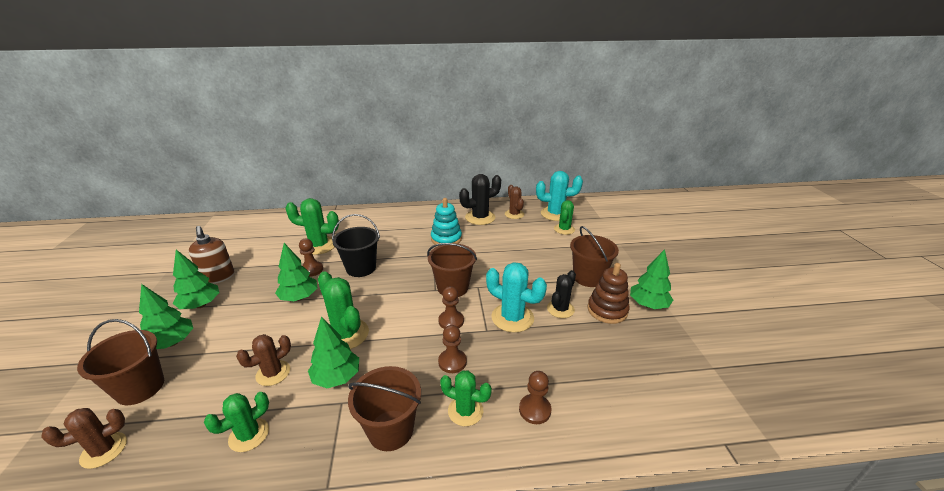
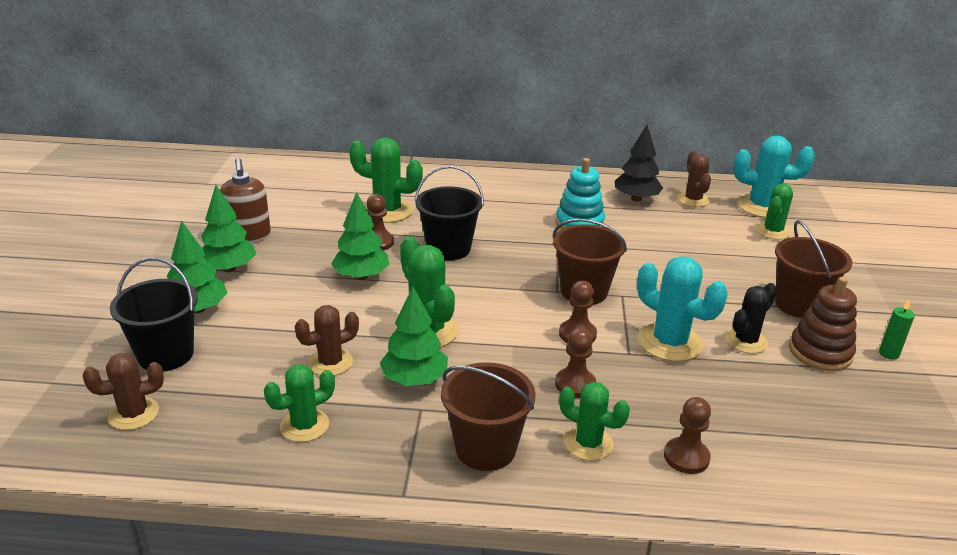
camera: 10 degrees right, 0 degrees up
(140, 388) = (166, 355): brown bucket -> black bucket
(480, 217) = (636, 199): black cactus -> black tree
(648, 305) = (889, 354): green tree -> green candle

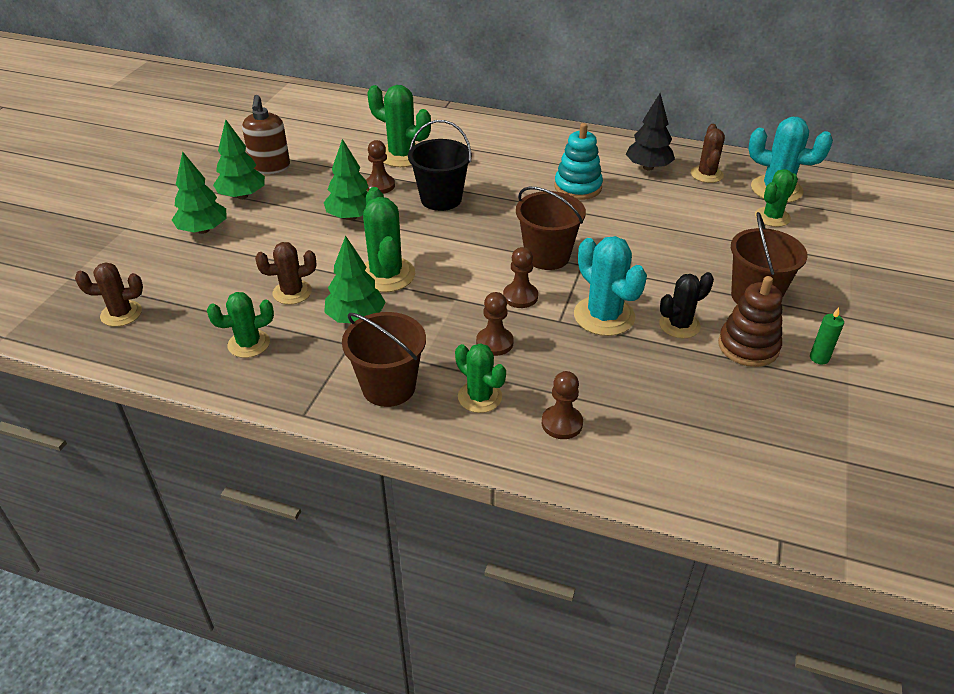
camera: 15 degrees right, 10 degrees up
(166, 355) = (163, 267): black bucket -> none

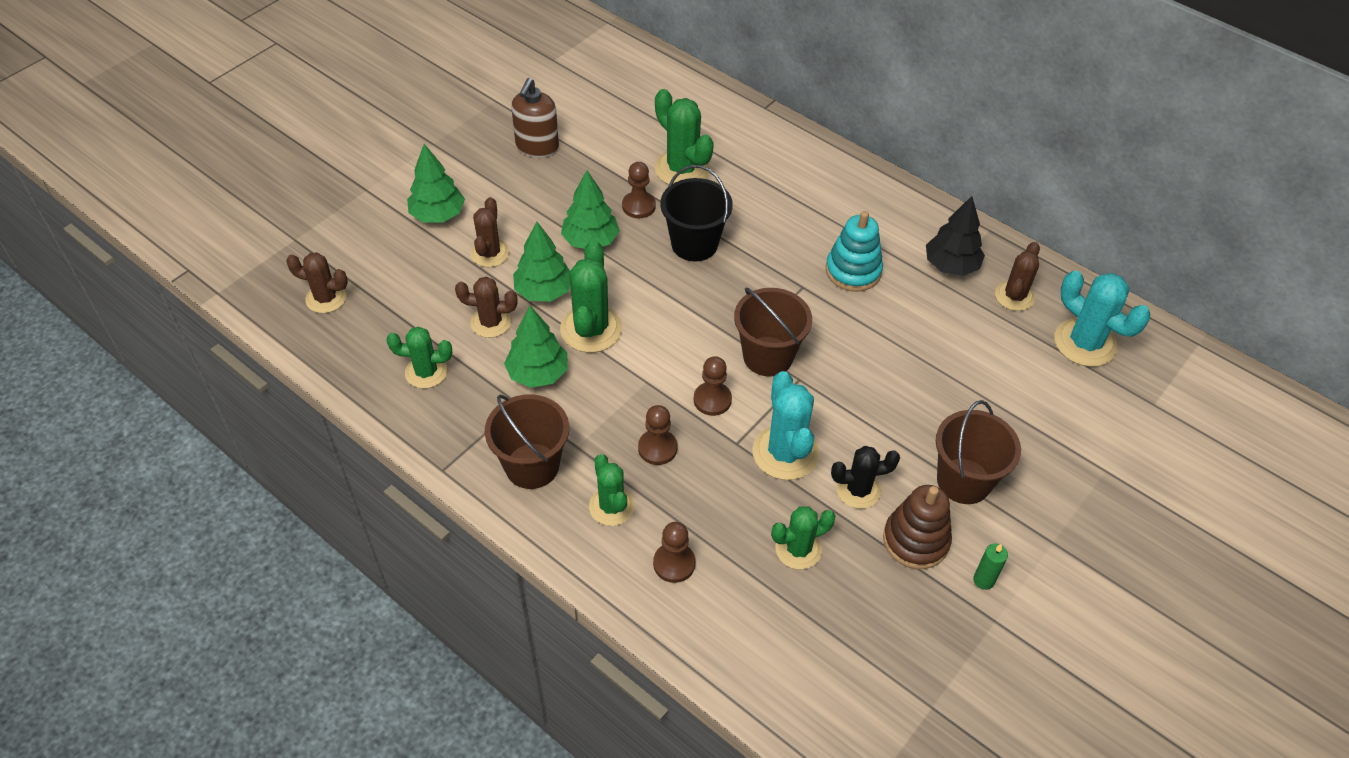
camera: 20 degrees right, 10 degrees up
(242, 196) = (493, 179): green tree -> green tree (543, 291)
(265, 245) = (490, 253): none -> brown cactus
(772, 217) = (1053, 381): green cactus -> green cactus (798, 549)

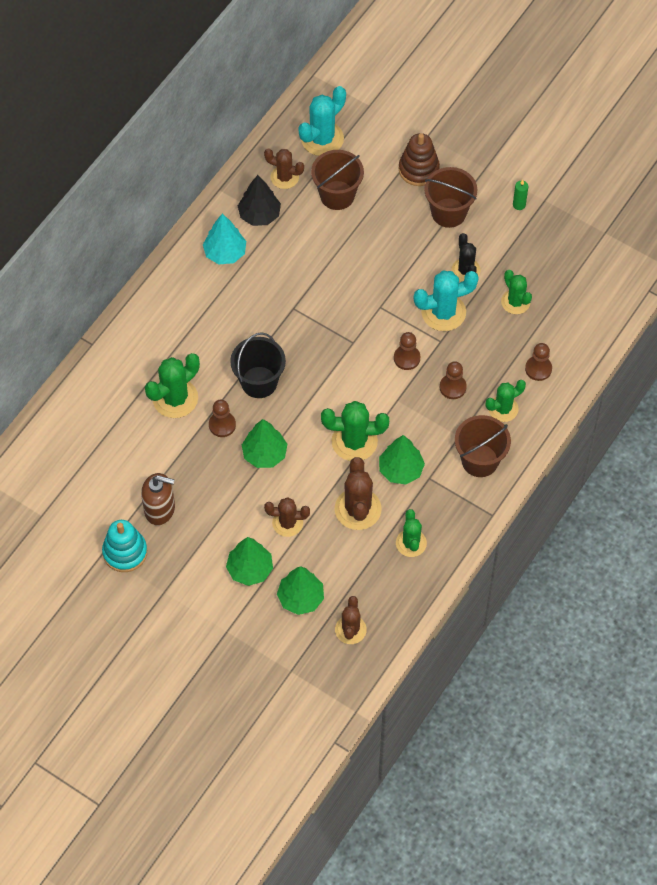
camera: 95 degrees left, 10 degrees up
(491, 322) = (358, 509): brown cactus -> brown cactus, size x1.52
(543, 291) = (322, 478): green tree -> green tree (301, 598)
(768, 356) = (363, 327): brown bucket -> brown bucket (337, 195)
(853, 271) = (273, 276): turquoise stacking toy -> turquoise stacking toy (125, 552)
(890, 228) = (225, 253): none -> turquoise tree
(915, 540) = (497, 239): brown stacking toy -> brown stacking toy (418, 169)

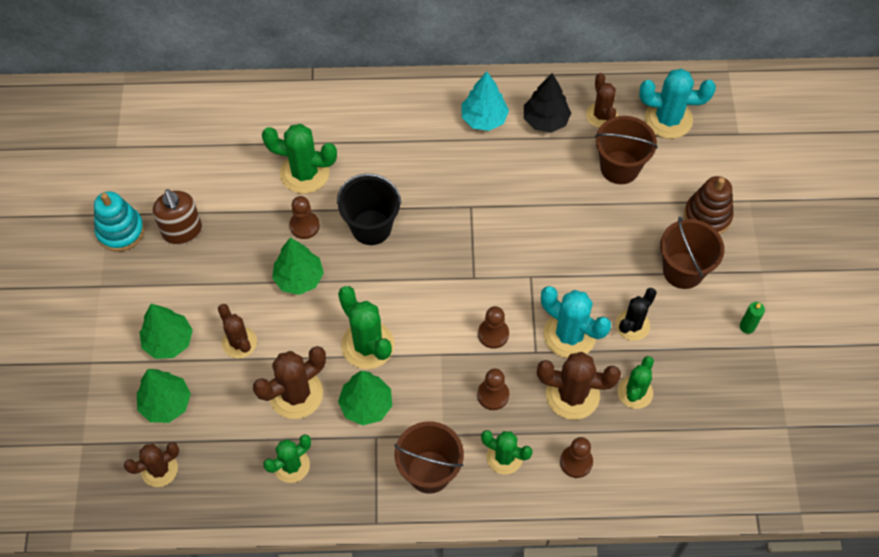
camera: 55 degrees right, 0 degrees up
(489, 339) = (572, 394): none -> brown cactus

